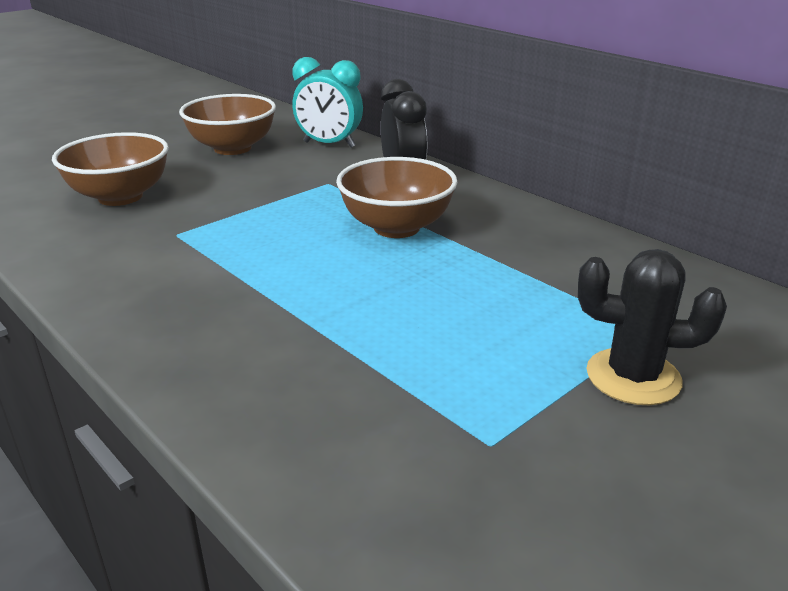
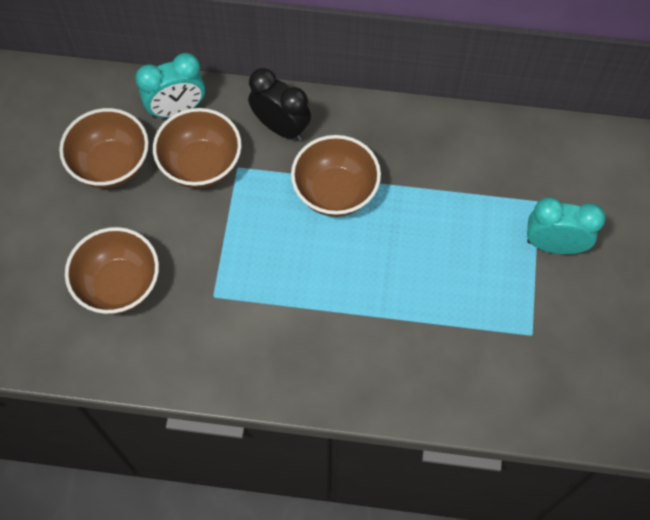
camera: 40 degrees left, 35 degrees up
(300, 171) = (201, 165): none -> brown bowl
(633, 377) = (554, 245): black cactus -> turquoise clock

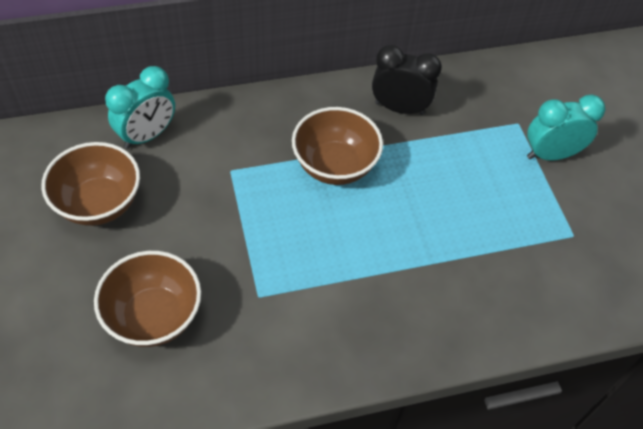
camera: 25 degrees left, 10 degrees down
(201, 165) = (193, 178): brown bowl -> none
(281, 127) = (257, 124): black clock -> black clock (399, 108)

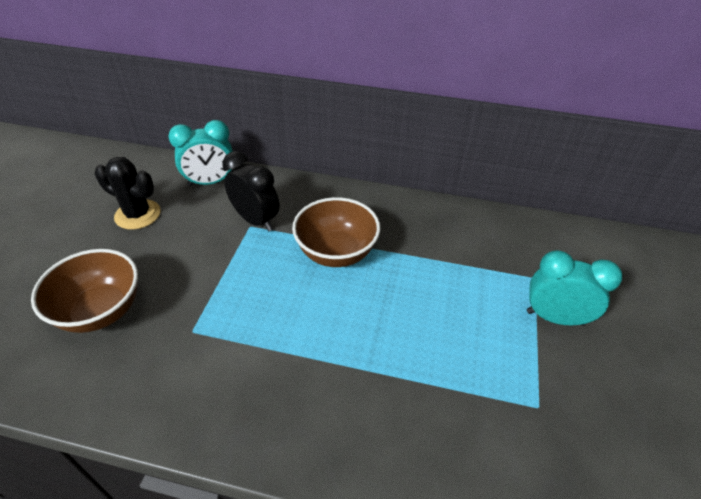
camera: 30 degrees right, 10 degrees down
(99, 204) = (138, 215): brown bowl -> black cactus
(399, 108) = (425, 228): black clock -> black clock (256, 220)

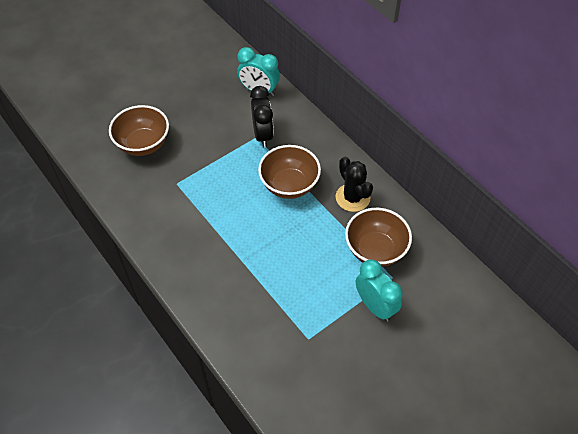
camera: 40 degrees right, 10 degrees up
(138, 215) = (201, 92): black cactus -> black cactus (352, 197)
(489, 262) = (375, 250): none -> brown bowl

